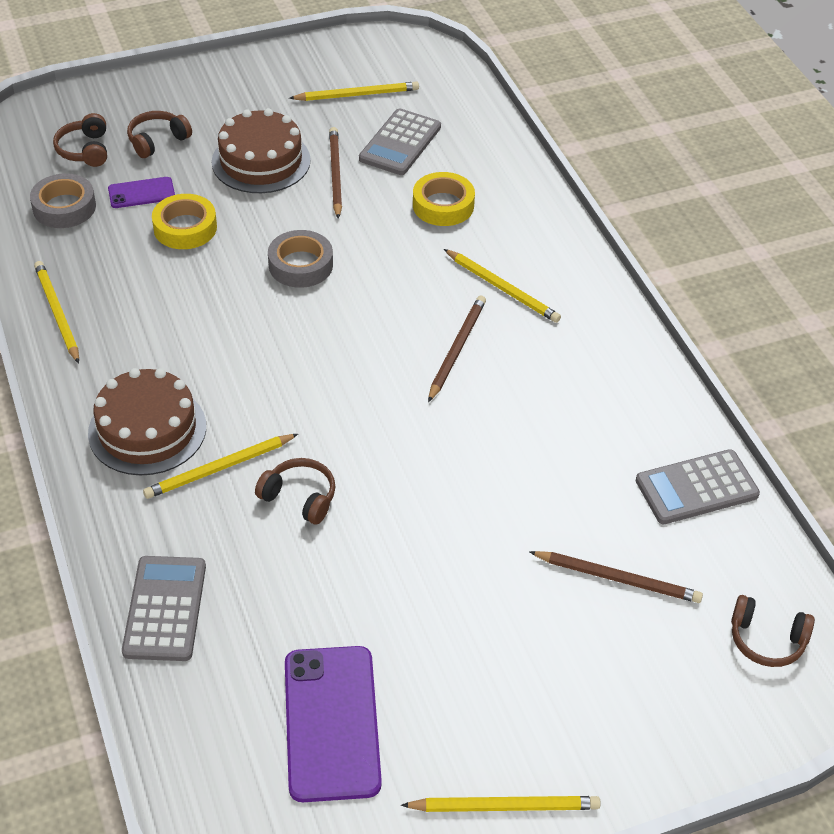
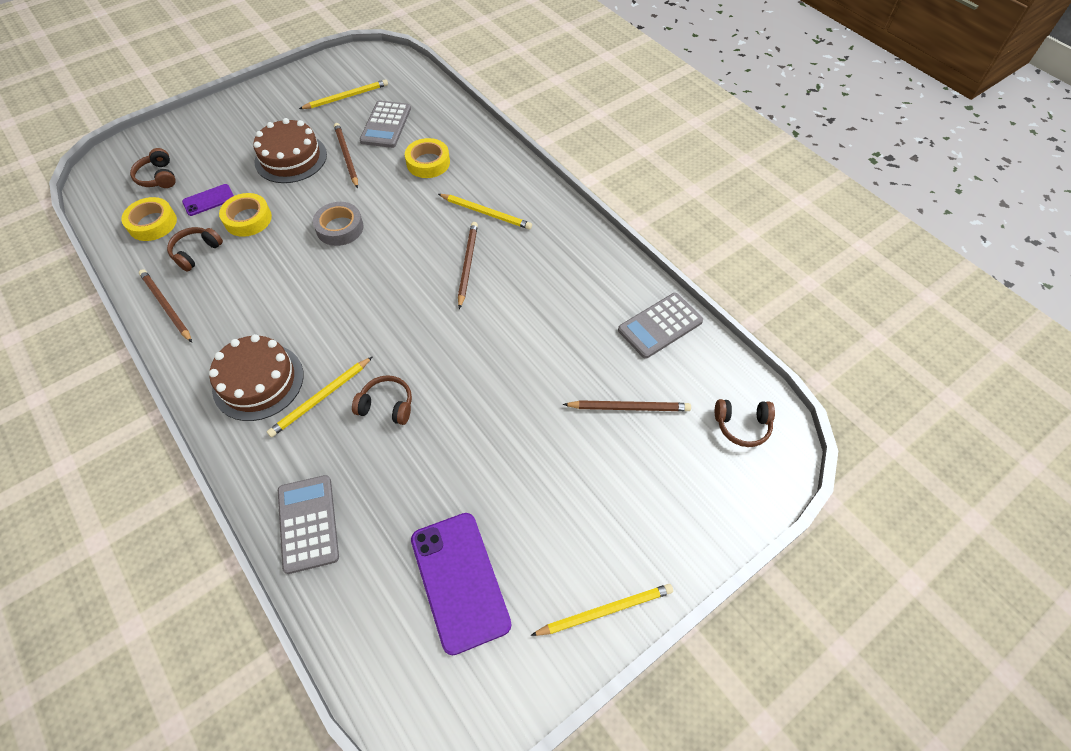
camera: 15 degrees left, 10 degrees up
(57, 313) = (166, 306): yellow pencil -> brown pencil
(64, 207) = (152, 223): grey tape -> yellow tape
(157, 141) = (211, 159): brown headphones -> brown headphones (196, 252)

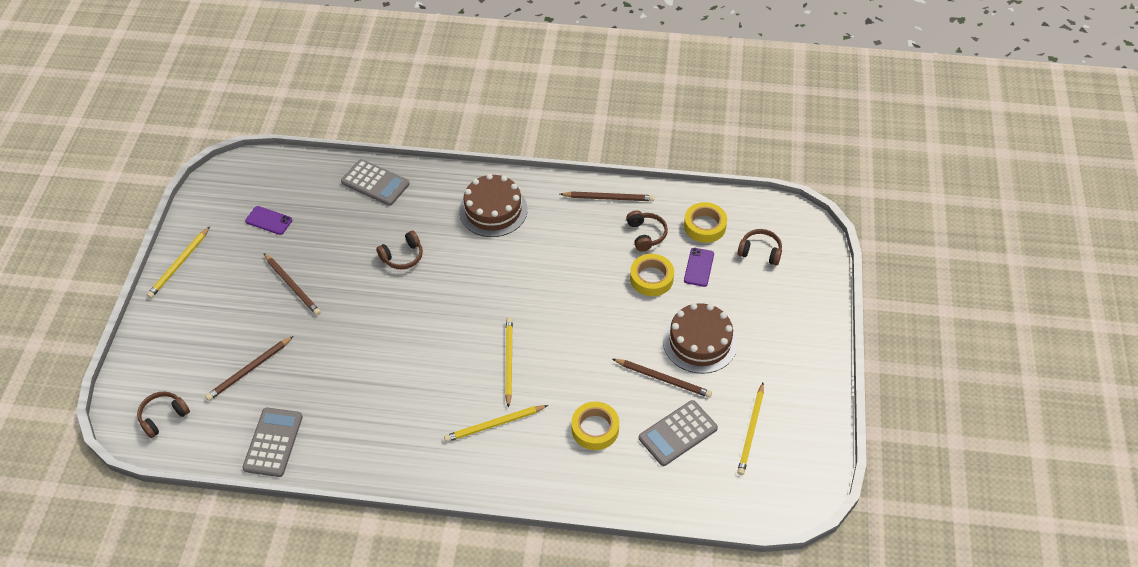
camera: 135 degrees right, 5 degrees down
(321, 398) = (445, 231): yellow pencil -> yellow pencil (508, 362)
(340, 228) = (582, 324): grey tape -> none
(386, 125) = (678, 433): grey calculator -> grey calculator turned 90 degrees counterclockwise
(460, 581) = (269, 220): purple phone -> purple phone, size x0.51
(467, 265) = (458, 374): brown pencil -> brown pencil (292, 285)

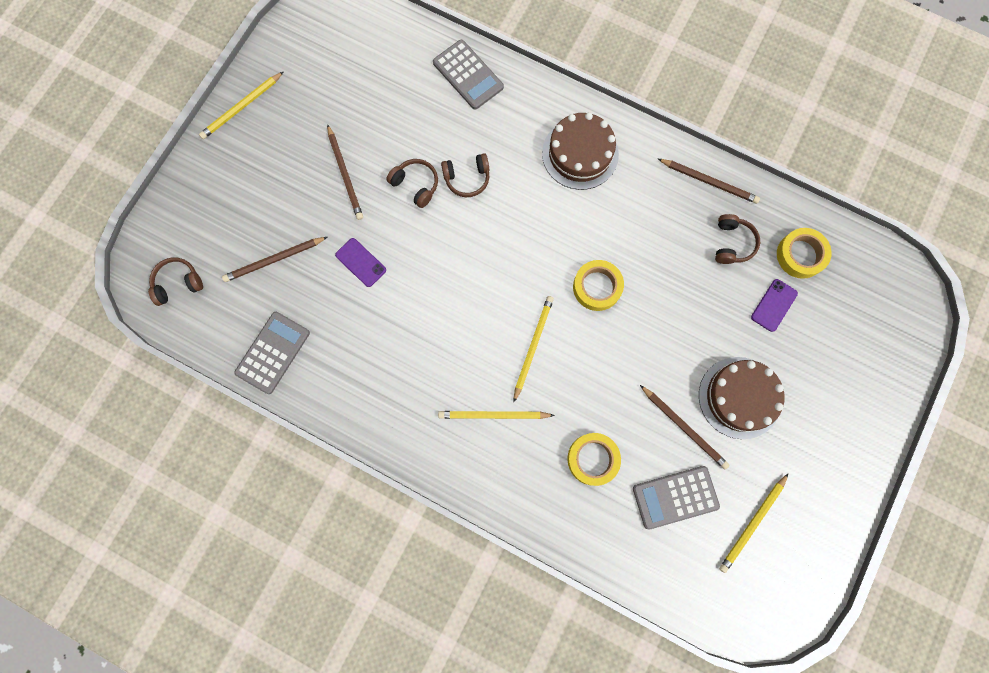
camera: 20 degrees right, 25 degrees up
(269, 220) = (345, 84): purple phone -> purple phone (360, 262)
(651, 278) = (717, 300): yellow tape -> yellow tape (597, 287)
(760, 252) = (848, 310): brown headphones -> brown headphones (416, 185)

